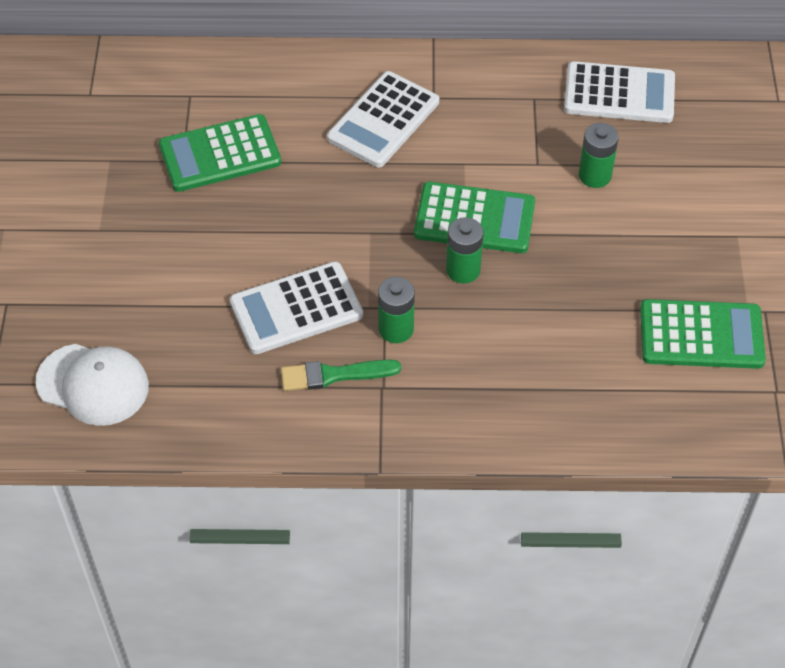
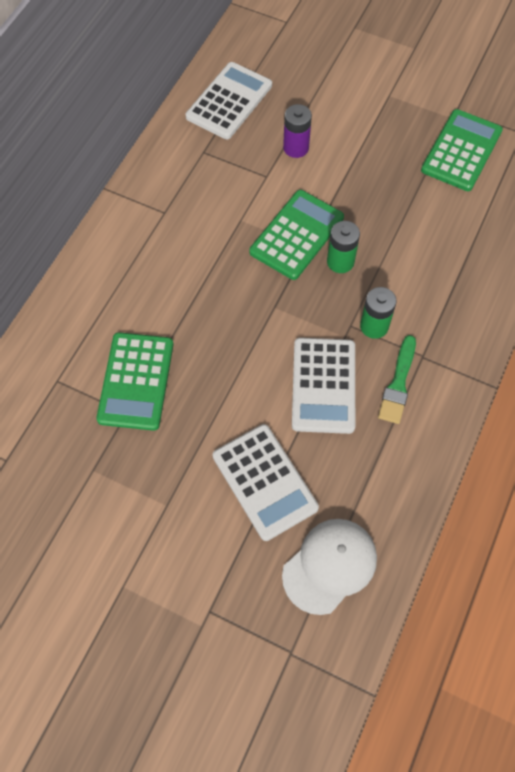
camera: 65 degrees left, 10 degrees up
(383, 120) = (168, 253): white calculator -> white calculator (265, 482)
(595, 175) = (296, 148): green battery -> purple battery

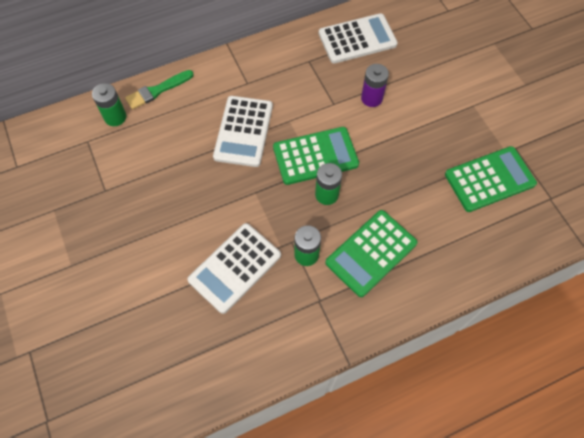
camera: 40 degrees right, 0 degrees up
(62, 337) = (115, 117): none -> green battery
(136, 381) = (128, 176): green calculator -> green calculator (371, 253)
(265, 482) = (138, 299): white calculator -> white calculator (243, 131)
(330, 566) = (123, 388): white cap -> none
(398, 384) = (284, 306): green brush -> green brush (157, 90)

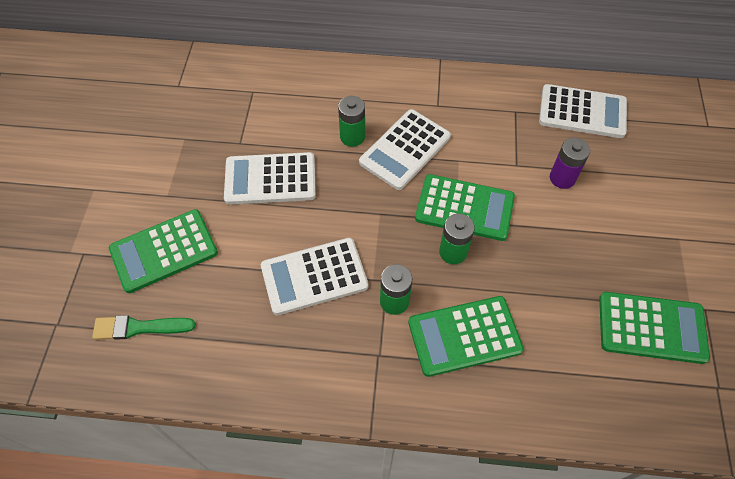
camera: 30 degrees right, 5 degrees down
(99, 312) = (164, 251): none -> green calculator
(115, 117) = (291, 81): green battery -> green battery (352, 137)
(150, 208) = (270, 179): none -> white calculator
(157, 90) = (345, 74): green brush -> green brush (139, 327)

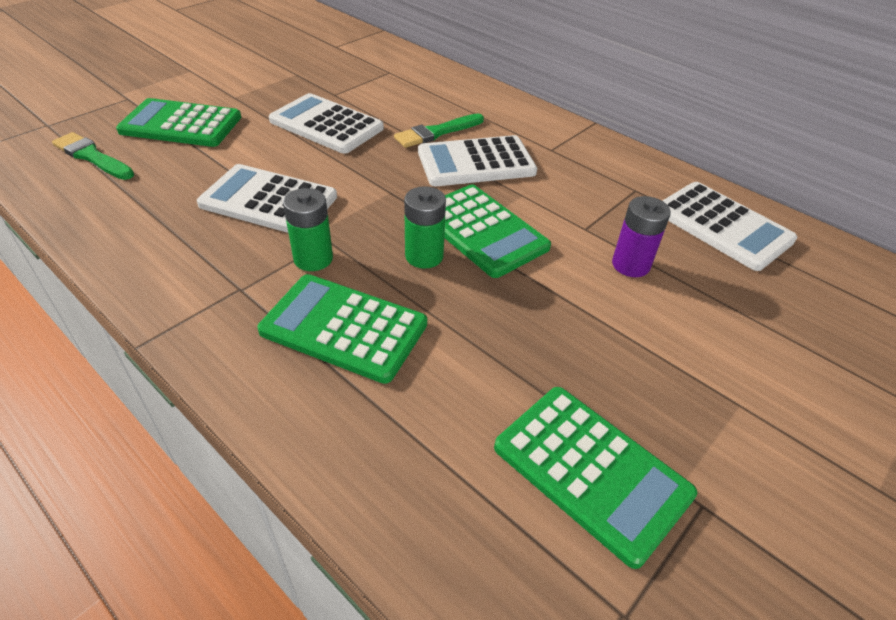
camera: 35 degrees right, 15 degrees down
(352, 137) = (437, 132): green battery -> green brush

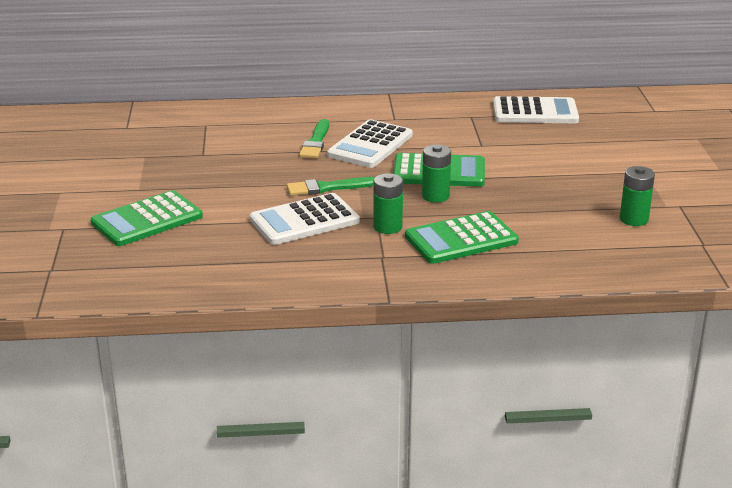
camera: 45 degrees left, 15 degrees down
(92, 156) = (137, 263): green brush -> green brush (327, 188)
(326, 125) = (241, 172): white calculator -> none
(591, 470) = (634, 219): green calculator -> green battery
(630, 265) = (527, 148): purple battery -> none

